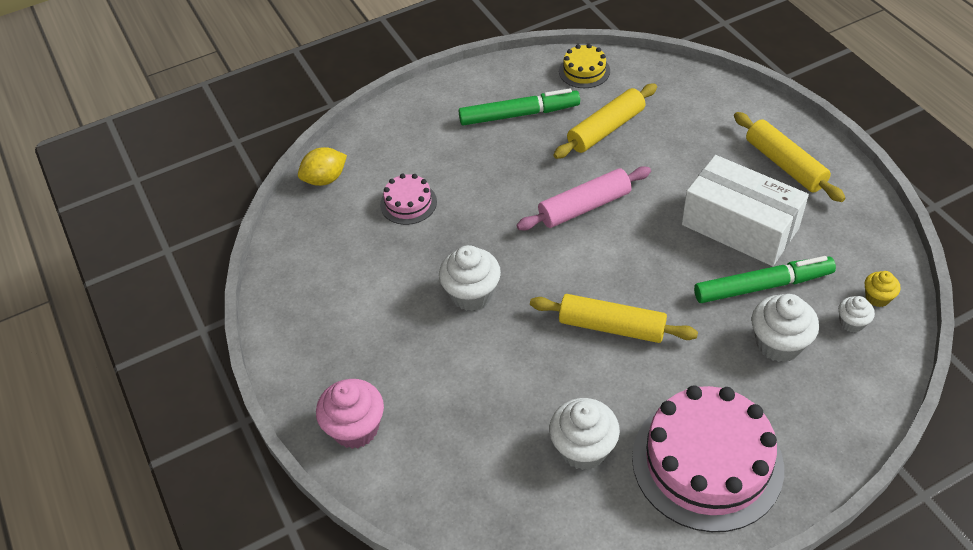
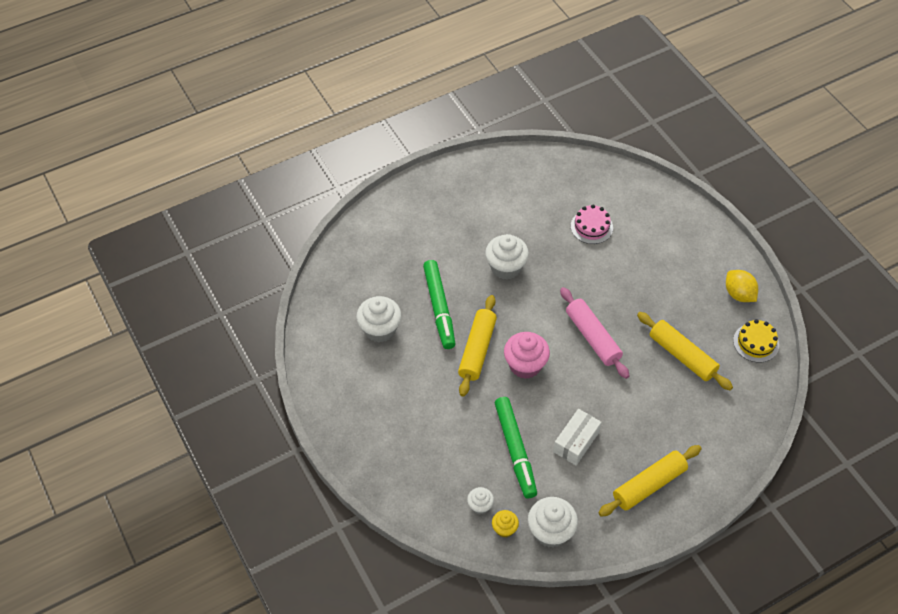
camera: 85 degrees right, 5 degrees up
(325, 179) = (613, 176): yellow lemon -> yellow lemon (739, 294)
(355, 428) = (400, 211): pink cupcake -> pink cupcake (525, 365)
(519, 114) = (695, 295): green marker -> green marker (439, 308)
(707, 462) = (366, 398): pink cake -> none
(739, 226) = (576, 442): white box -> white box, size x0.56
(778, 343) = (461, 453): white cupcake -> white cupcake (550, 531)

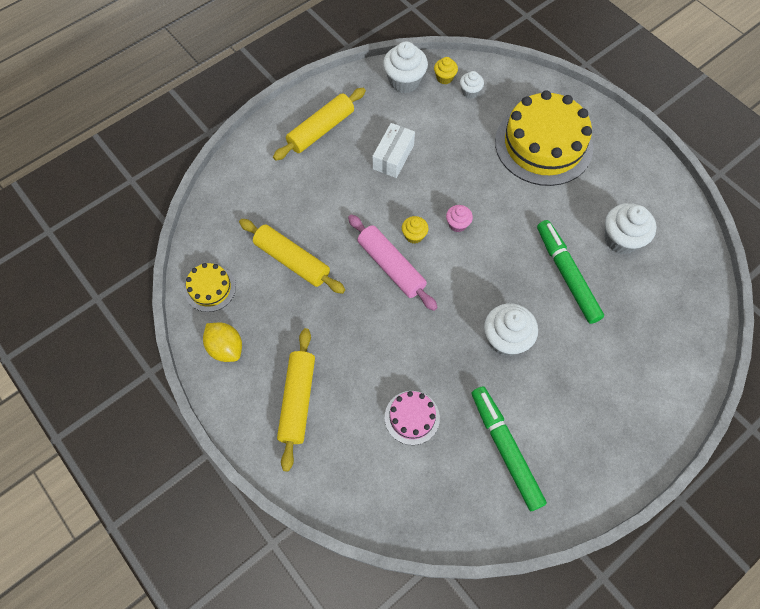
camera: 170 degrees right, 10 degrees up
(419, 431) = (543, 144): none -> yellow cake
(477, 350) = (511, 233): yellow rolling pin -> yellow rolling pin (298, 400)
(515, 450) = (449, 141): green marker -> green marker (505, 449)
(525, 365) = (457, 224): pink cupcake -> pink cupcake, size x0.54
(567, 361) = (414, 235): none -> yellow cupcake

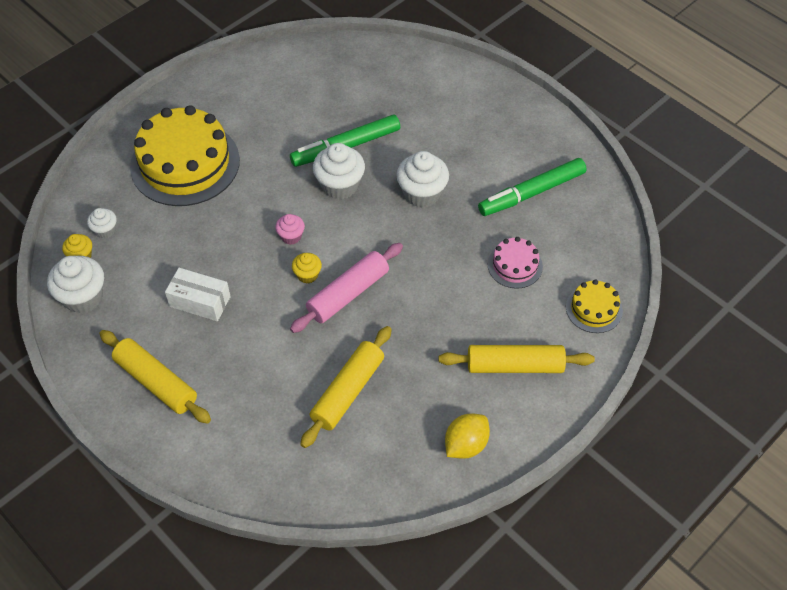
camera: 95 degrees left, 10 degrees down
(210, 288) = (392, 475): yellow cake -> yellow cake (594, 309)
(621, 239) = (303, 105): white cupcake -> white cupcake (340, 186)

